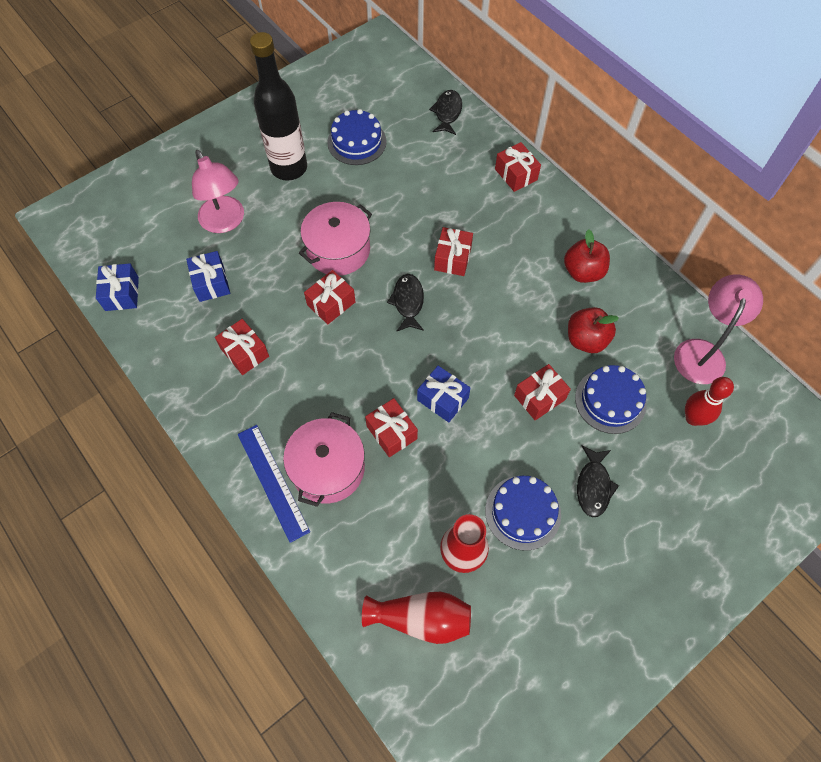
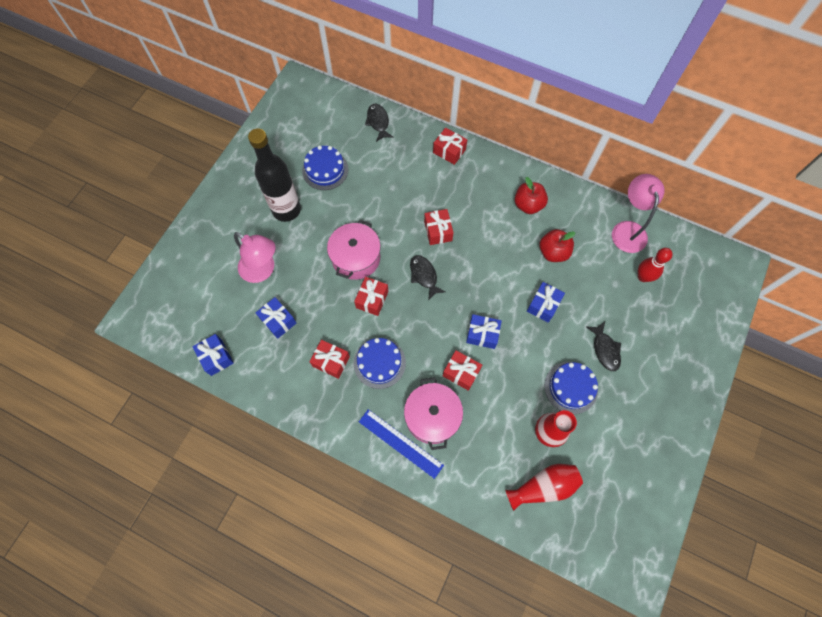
camera: 25 degrees left, 5 degrees up
(539, 397) = (543, 305): red gift -> blue gift
(610, 400) = (588, 287): blue cake -> blue cake (379, 363)

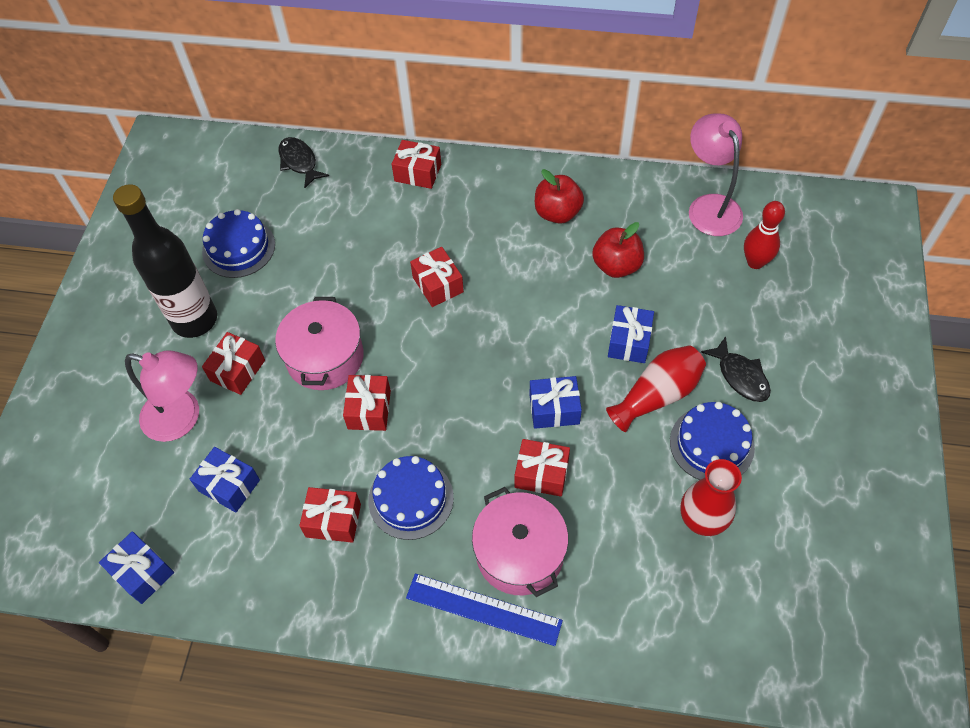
camera: 15 degrees left, 10 degrees down
(302, 250) = (237, 370): none -> red gift
(424, 276) = (438, 352): black fish -> none
(543, 487) = (725, 602): red vase -> red vase (657, 395)

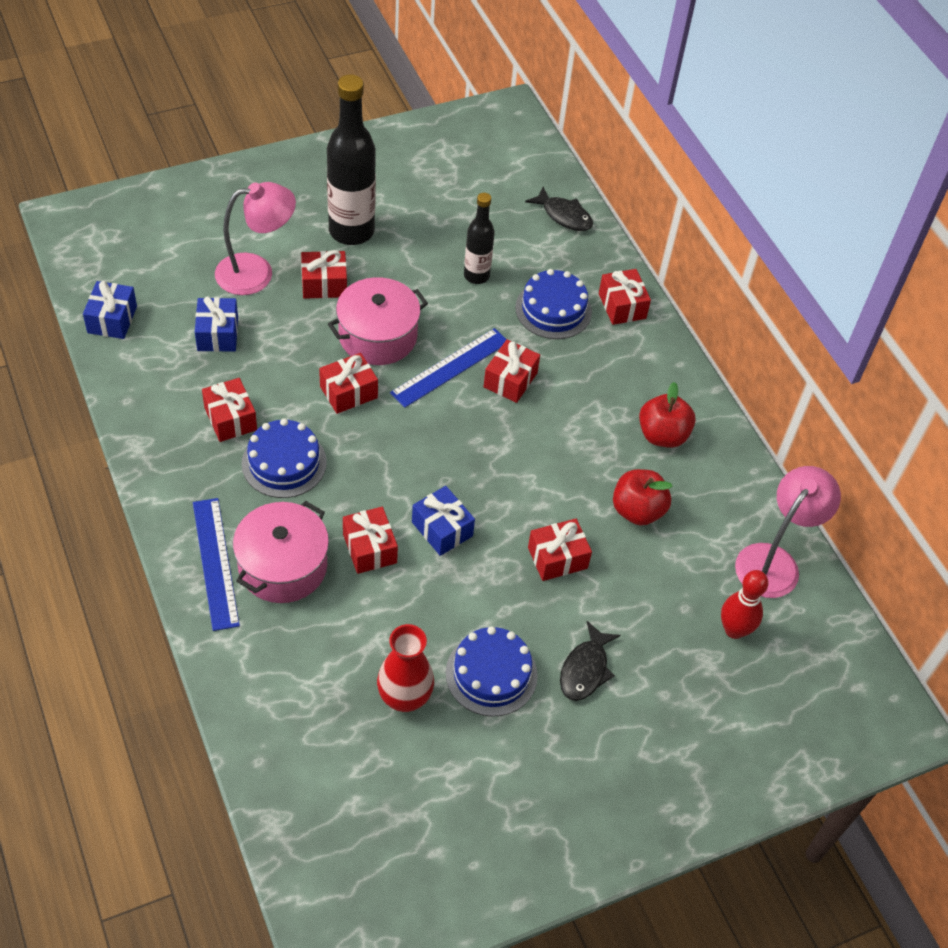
camera: 50 degrees right, 5 degrees down
(182, 418) = (256, 272): pink lamp -> pink lamp turned 90 degrees counterclockwise
(238, 248) = (442, 222): blue cake -> blue cake (553, 309)
(299, 162) = (564, 216): black fish -> black fish turned 105 degrees clockwise
(314, 253) = (476, 276): none -> black bottle
(396, 320) = (450, 367): none -> blue ruler
(629, 341) = (557, 558): blue gift -> red gift
(657, 395) = (514, 606): red vase -> none

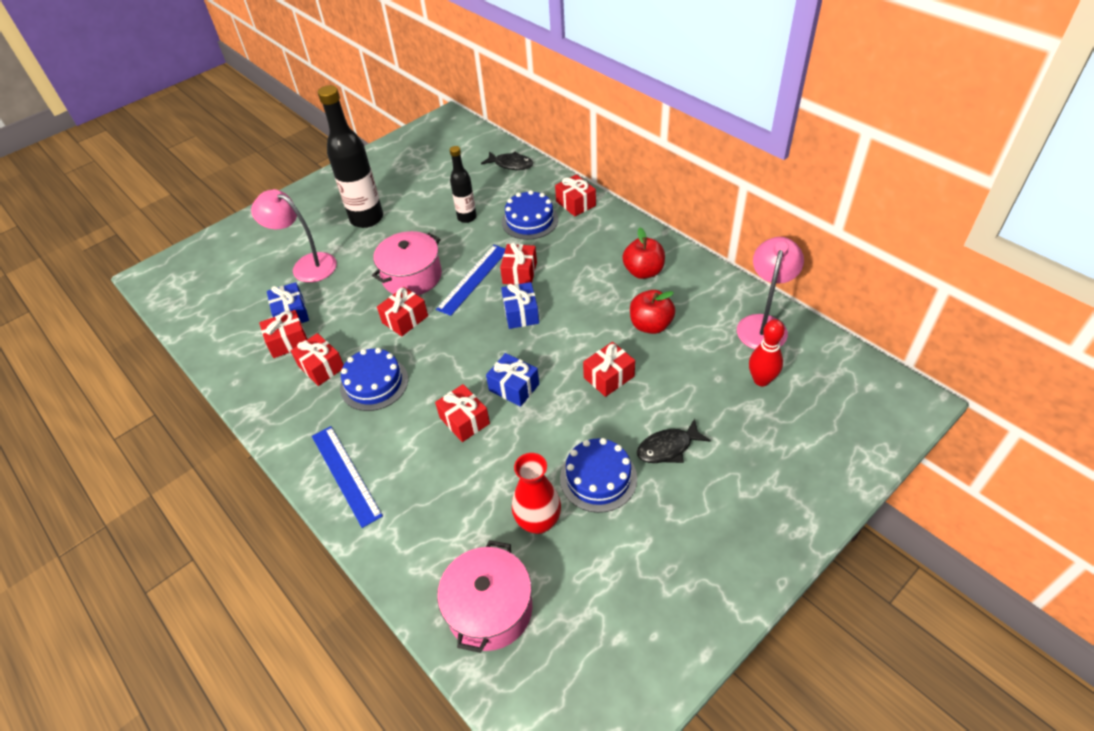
camera: 10 degrees left, 5 degrees down
(112, 319) = (206, 330): blue gift -> blue gift (521, 313)
(256, 272) = (307, 265): pink lamp -> pink lamp turned 120 degrees counterclockwise
(283, 566) = (401, 458): pink pot -> pink pot (489, 609)
(324, 284) = (359, 257): red gift -> red gift (288, 341)
(585, 669) = (668, 448): black fish -> black fish turned 60 degrees clockwise

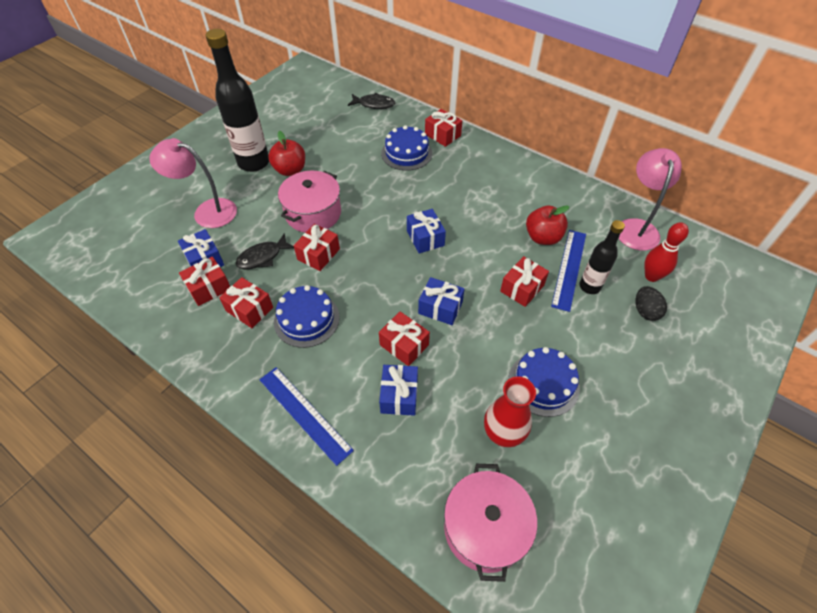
camera: 15 degrees left, 5 degrees up
(444, 470) = (399, 395): none -> blue gift
(467, 217) = (348, 154): black bottle -> black bottle (589, 286)
(473, 279) = (371, 210): blue ruler -> blue ruler (569, 269)
(520, 273) = (412, 201): red gift -> none
(643, 272) = (521, 190): red apple -> red apple (290, 170)
(668, 448) = (594, 347): black fish -> black fish (262, 257)
(739, 417) = (645, 311): none -> black egg

